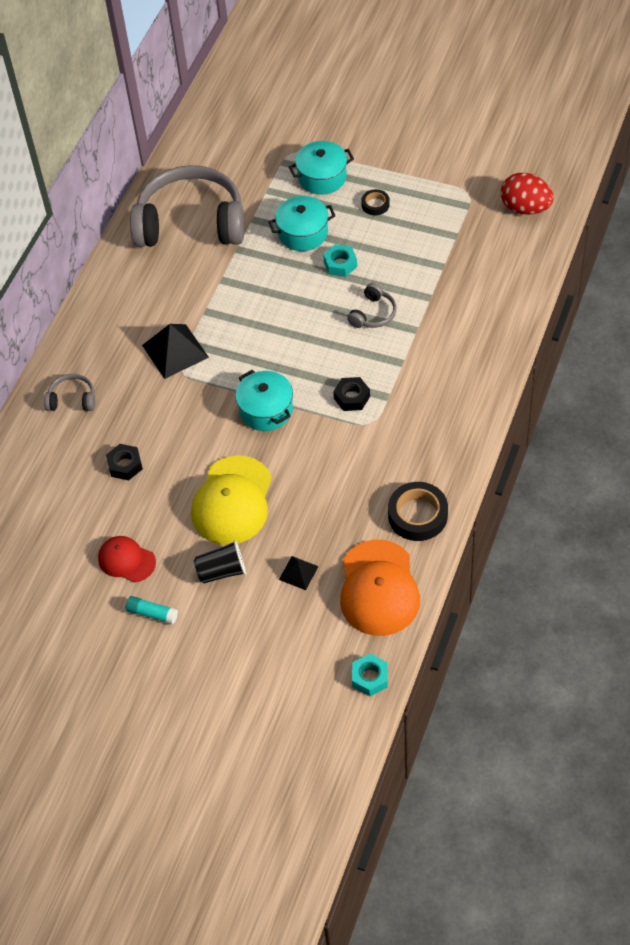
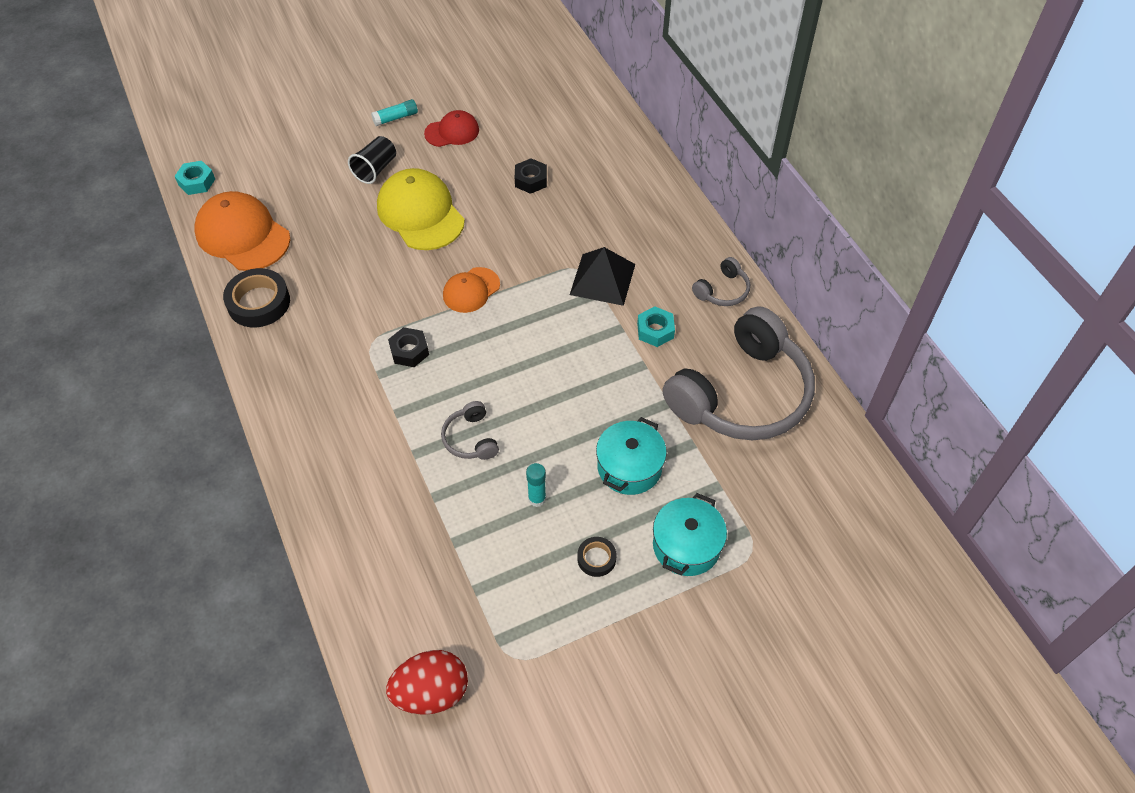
camera: 130 degrees right, 0 degrees up
(72, 399) = (631, 191): grey headphones -> grey headphones (722, 290)
(266, 410) = (471, 290): turquoise pot -> orange cap
(298, 572) = (316, 205): black pyramid -> none
(340, 264) = (556, 464): turquoise nut -> turquoise nut (655, 330)
(372, 254) = (537, 499): none -> turquoise glue stick

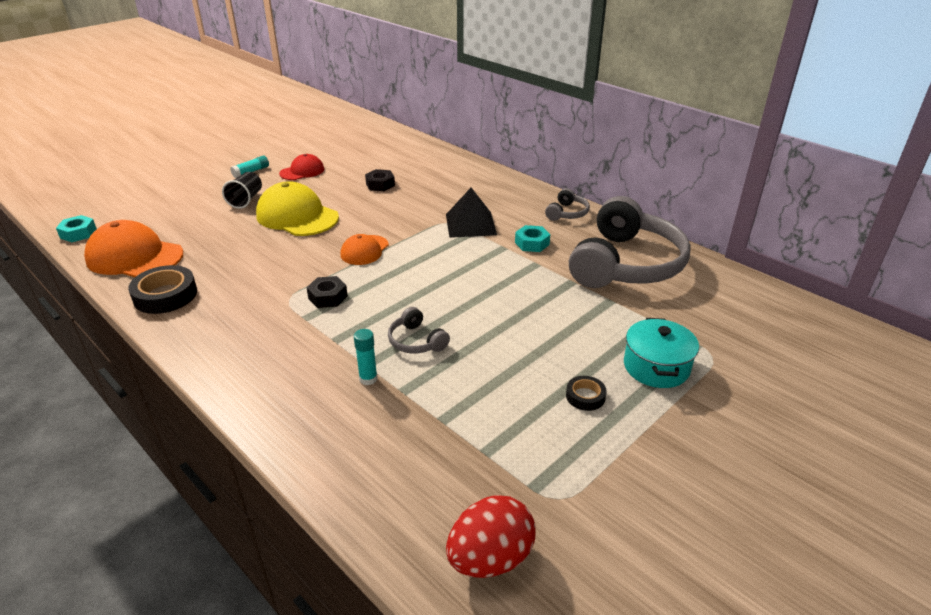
camera: 20 degrees left, 20 degrees down
(537, 499) = (503, 368): turquoise glue stick -> turquoise glue stick (368, 379)
(629, 467) = (570, 327): turquoise pot -> none

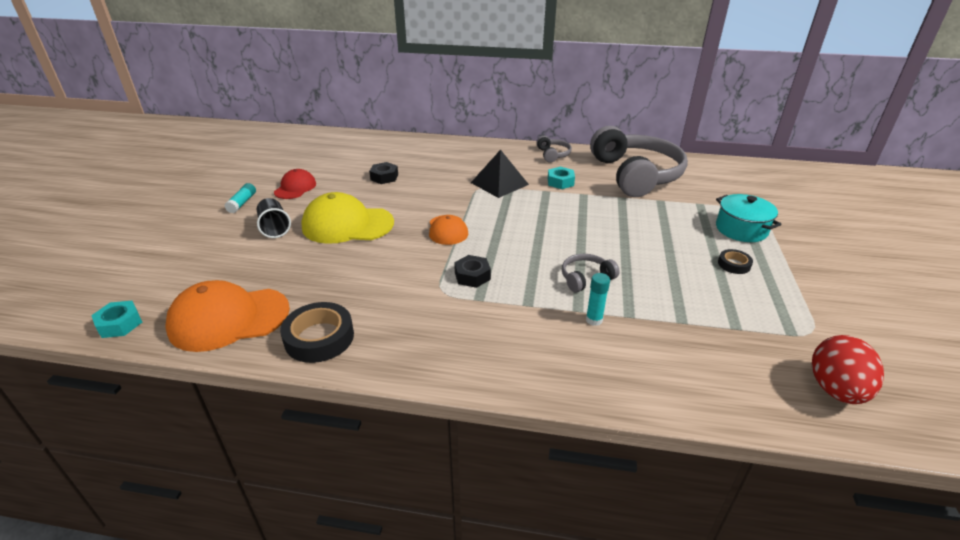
camera: 35 degrees left, 0 degrees up
(416, 341) = (585, 278): grey headphones -> grey headphones turned 135 degrees clockwise

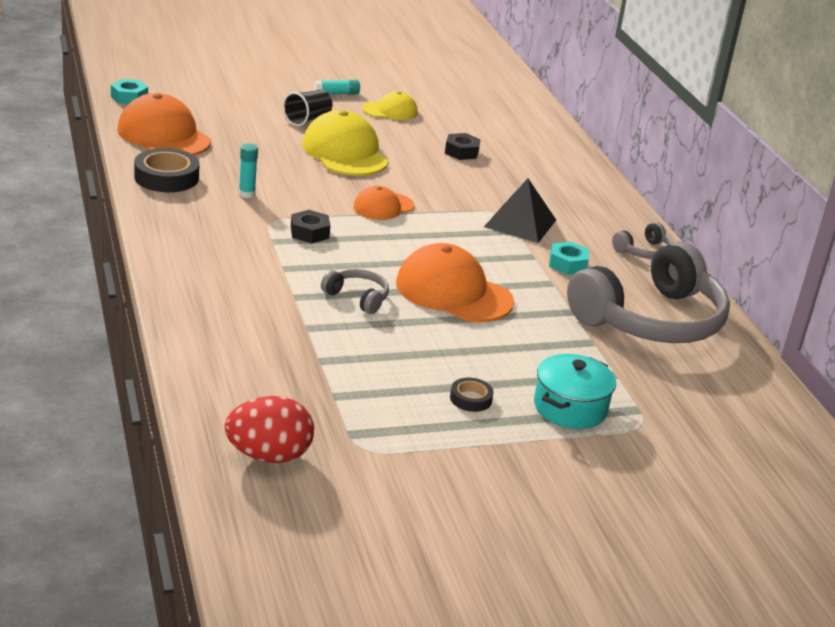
camera: 60 degrees right, 5 degrees down
(295, 188) = (390, 111): red cap -> yellow cap
(587, 233) = (453, 292): none -> orange cap
(594, 320) = (286, 307): turquoise glue stick -> turquoise glue stick (247, 194)

